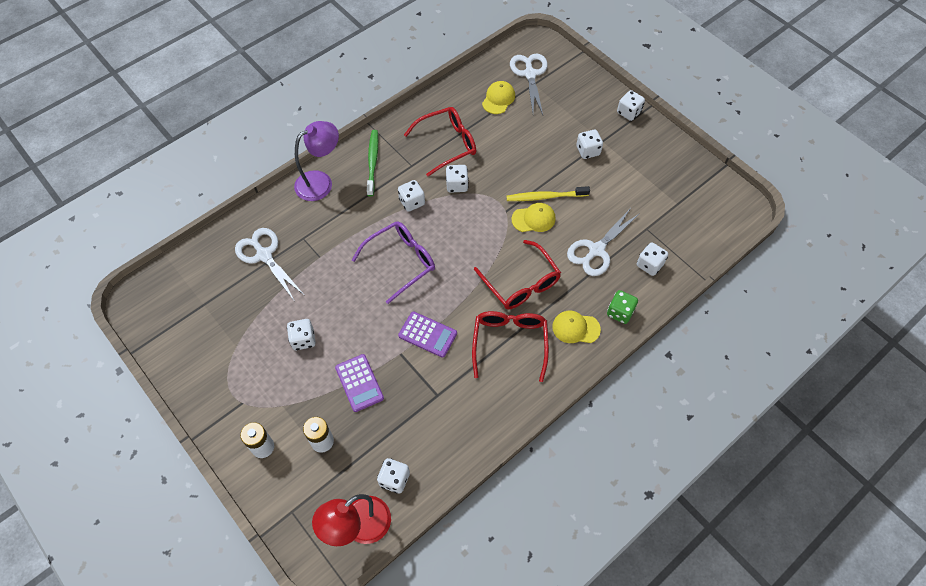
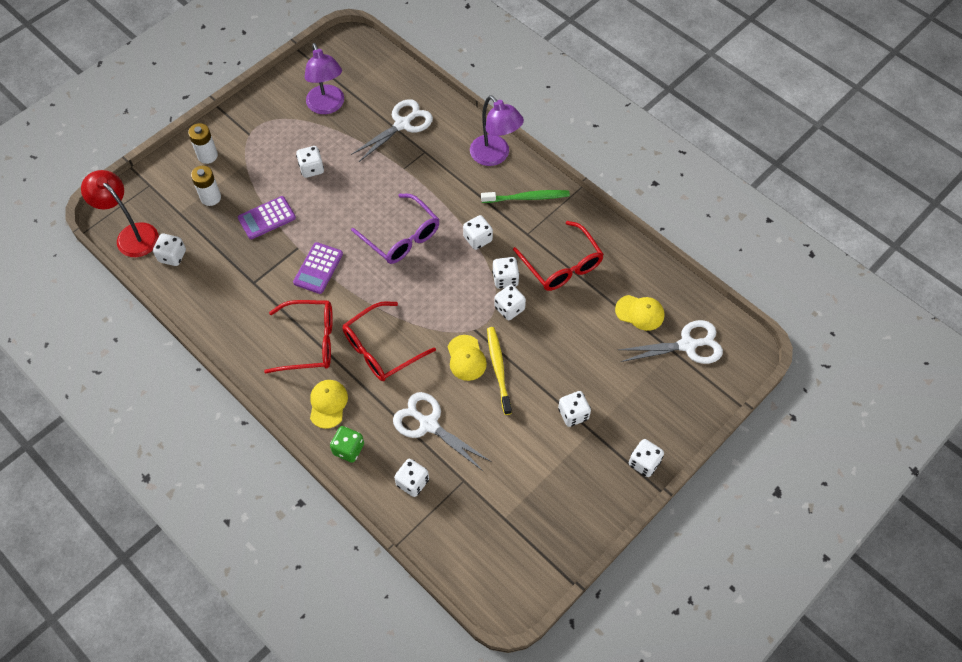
camera: 85 degrees right, 0 degrees up
(222, 323) = (327, 106): none -> purple lamp
(487, 184) = (509, 308): none -> white dice

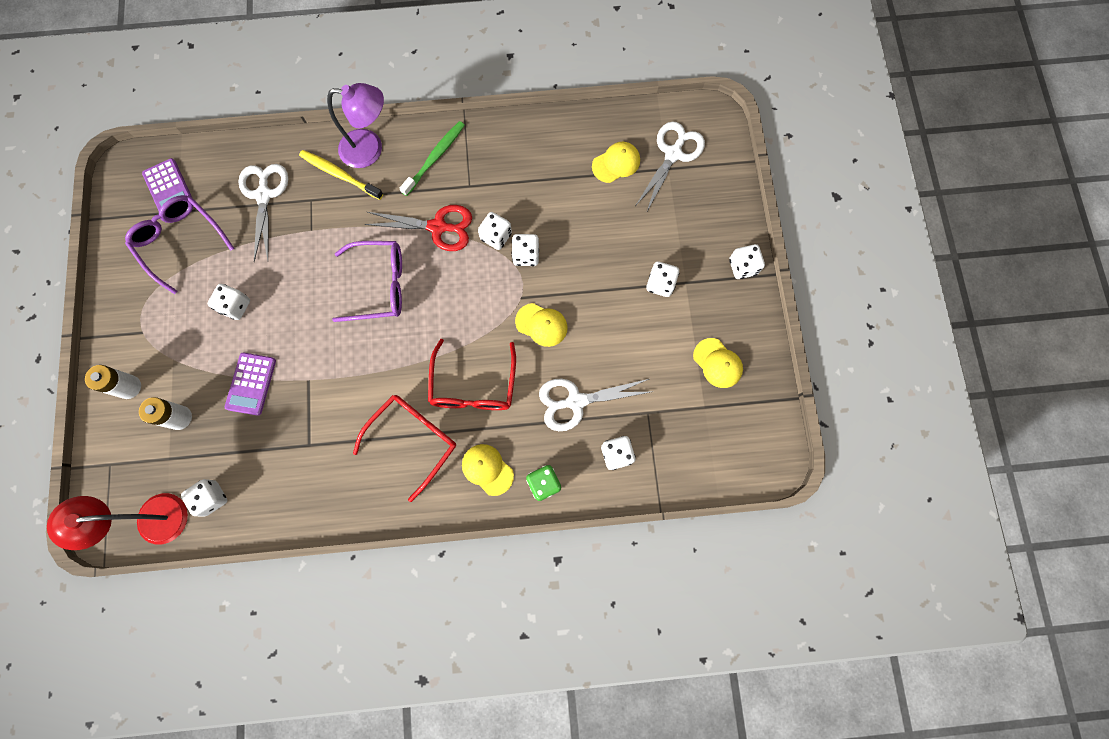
camera: 50 degrees left, 15 degrees up
(318, 268) = (346, 378): purple calculator -> purple calculator (168, 188)
(327, 106) = (180, 242): purple lamp -> purple glasses
(477, 239) = (438, 227): white dice -> red scissors
(498, 368) = (572, 307): yellow toothbrush -> yellow toothbrush (339, 174)
(548, 502) = (717, 363): none -> yellow cap
(562, 265) = (522, 184): red glasses -> none

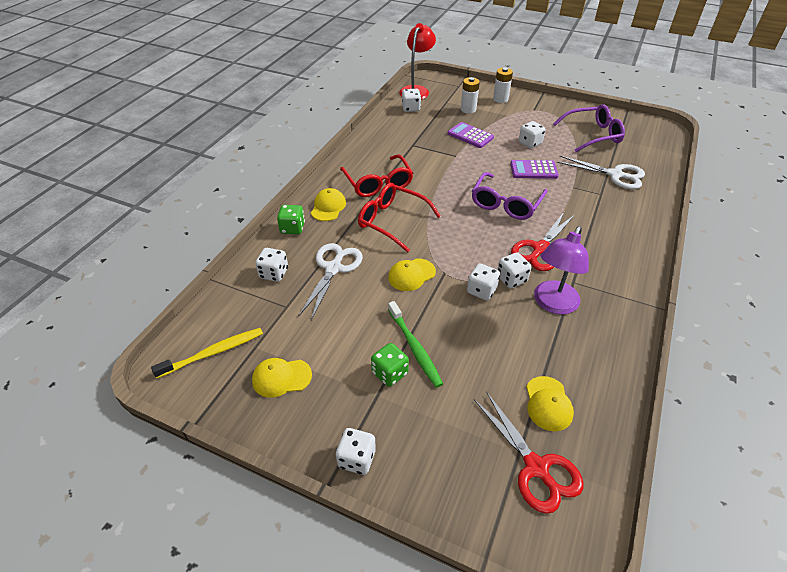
camera: 120 degrees right, 30 degrees down
(168, 188) = (640, 140): purple calculator -> purple calculator (533, 170)
(339, 174) = (618, 213): yellow toothbrush -> yellow toothbrush (214, 352)
(370, 149) = (638, 237): purple lamp -> purple lamp (553, 304)
(435, 157) = (613, 271): green toothbrush -> green toothbrush (415, 348)
(487, 469) = (328, 207): yellow cap -> yellow cap turned 60 degrees counterclockwise
(660, 284) = (390, 373): white dice -> green dice
(673, 153) = (536, 468): white scissors -> red scissors

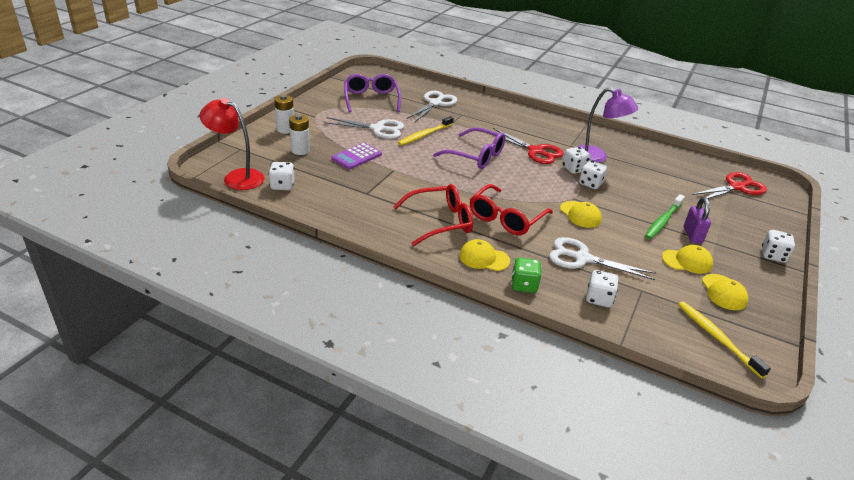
camera: 90 degrees left, 10 degrees down
(390, 373) = (692, 235): green dice -> purple padlock
(415, 348) = (663, 221): green toothbrush -> green toothbrush turned 150 degrees clockwise
(530, 143) = (378, 129): white dice -> white scissors
(533, 170) = (424, 135): purple calculator -> yellow toothbrush
(548, 403) = (687, 175): yellow cap -> yellow cap (687, 261)

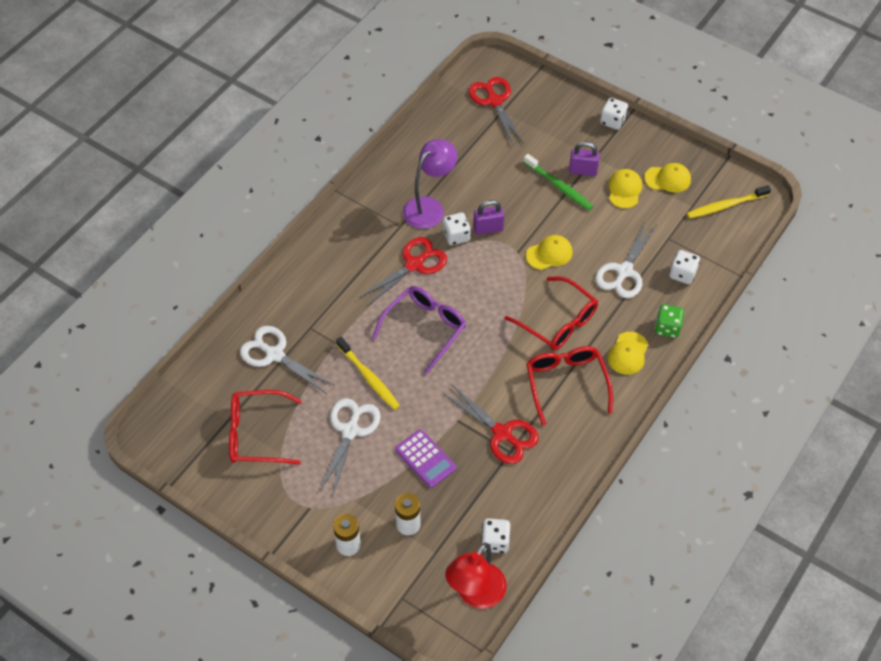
camera: 80 degrees left, 20 degrees up
(371, 99) = (256, 434): purple glasses -> red glasses
(383, 189) = (502, 434): none -> red scissors
(590, 184) = (488, 229): white dice -> purple padlock

